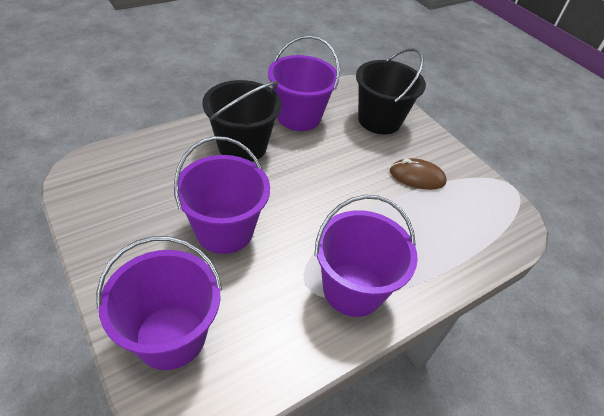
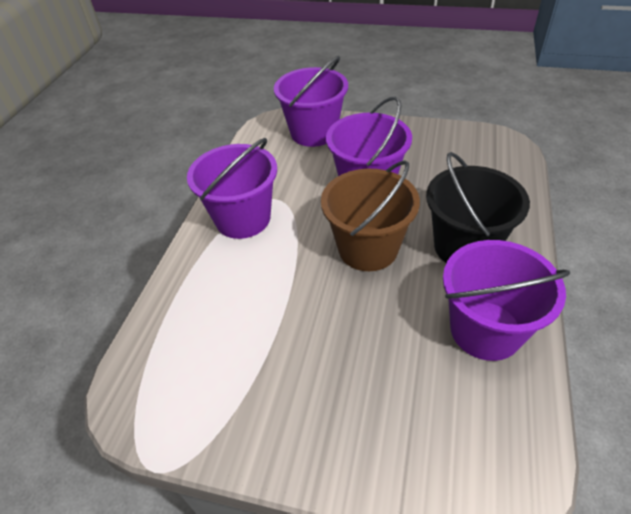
camera: 145 degrees right, 0 degrees up
(295, 190) = (368, 248): none -> brown bucket
(379, 120) = (410, 425): black bucket -> none
(417, 177) = (281, 367): brown mouse -> none

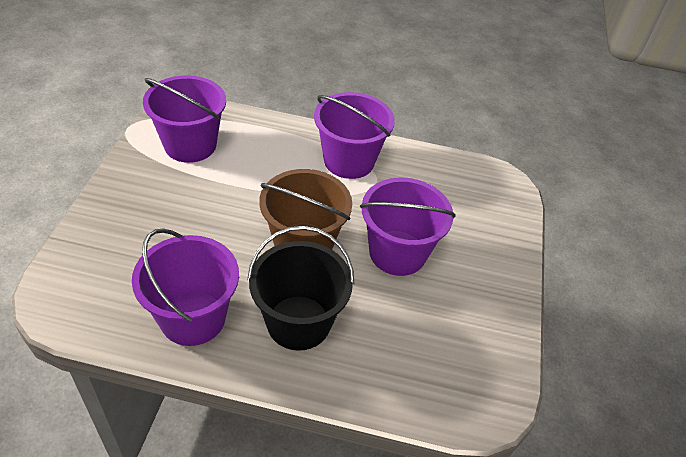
camera: 80 degrees right, 0 degrees up
(314, 132) = (490, 214): purple bucket -> purple bucket (190, 145)

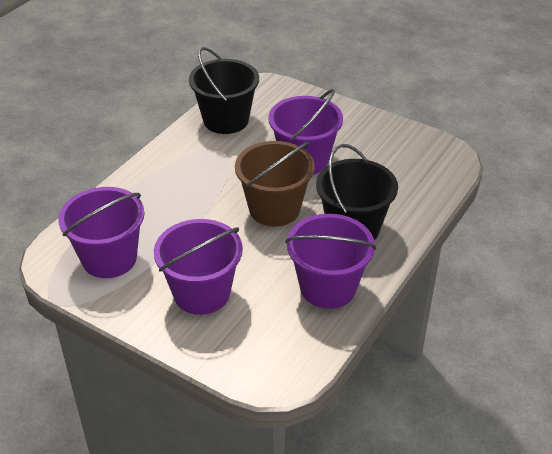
camera: 65 degrees left, 5 degrees down
(349, 161) = (187, 160): purple bucket -> purple bucket (201, 293)
(429, 173) = (226, 120): none -> black bucket

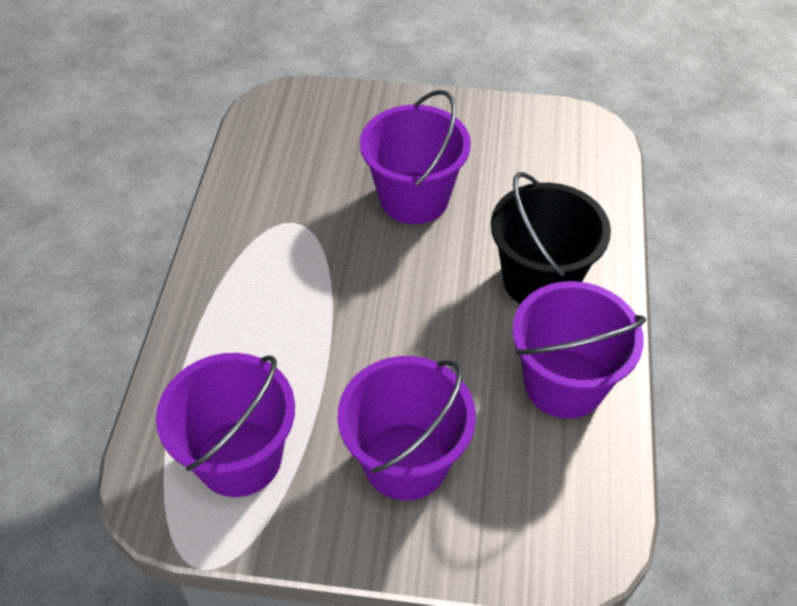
camera: 25 degrees left, 10 degrees up
(226, 120) = (269, 170): black bucket -> none
(274, 209) = (421, 288): brown bucket -> none

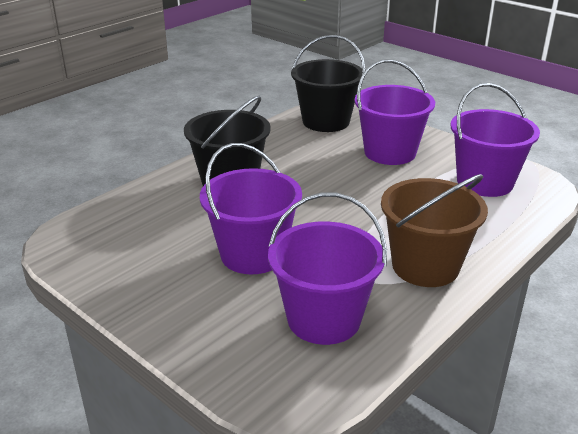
camera: 145 degrees left, 20 degrees down
(245, 265) = (425, 266): none -> brown bucket
(562, 498) = (326, 121): none -> black bucket
(564, 383) = (276, 146): purple bucket -> purple bucket (323, 319)

